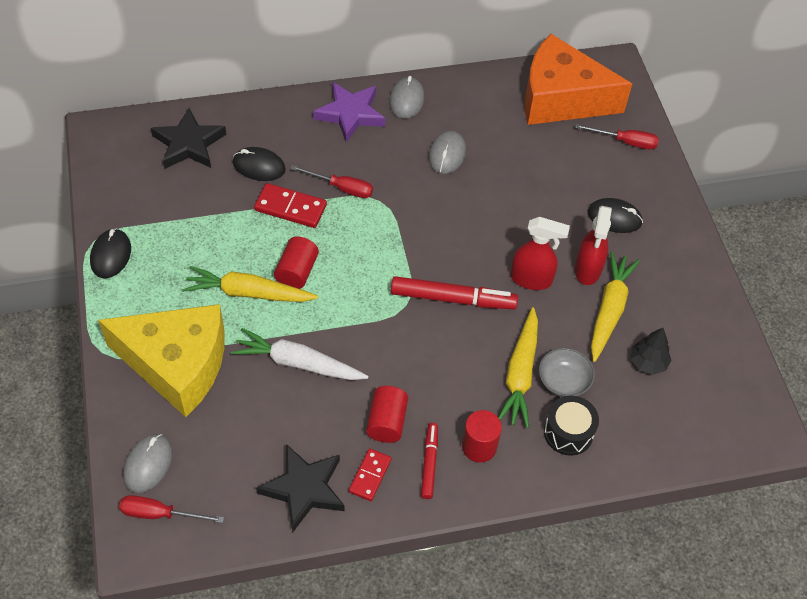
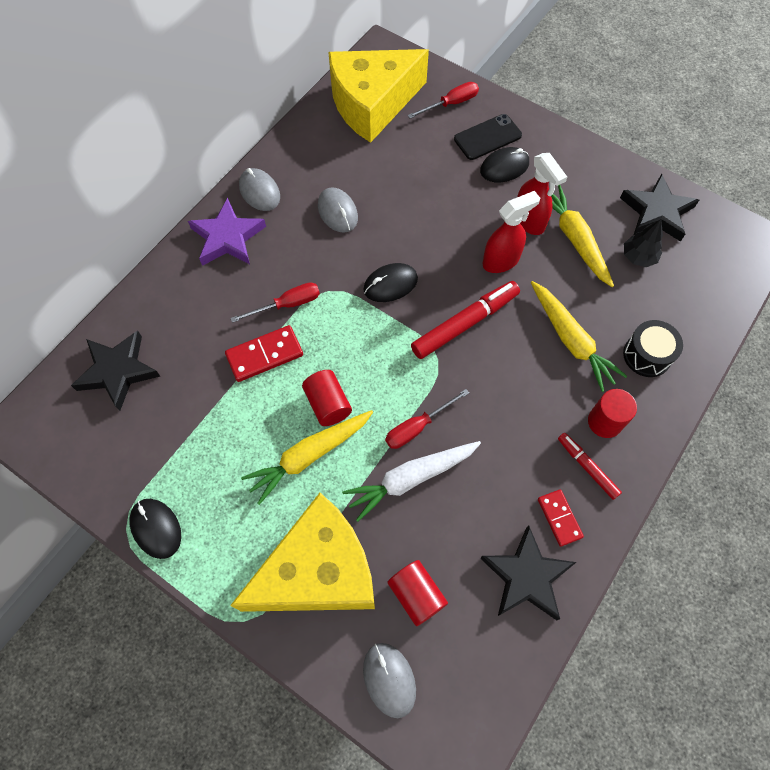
camera: 40 degrees left, 10 degrees up
(160, 514) = (445, 711): red screwdriver -> red screwdriver (417, 427)
(259, 166) = (200, 341): black mouse -> black mouse (390, 284)
(387, 422) = (525, 464): red cylinder -> red cylinder (416, 595)
(561, 98) = (372, 104): orange cheese -> yellow cheese
(563, 381) = (603, 319): grey bowl -> none
(626, 187) = (487, 137): none -> black phone
(705, 344) = (656, 212): none -> black star

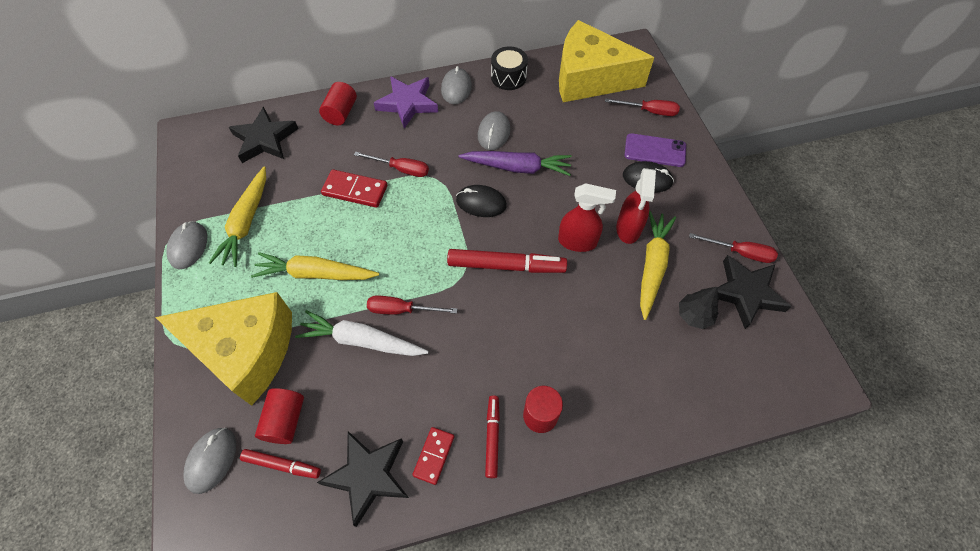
camera: 40 degrees right, 5 degrees down
(156, 528) = (188, 246): black mouse -> grey mouse
(328, 404) = (361, 250): red cylinder -> red cylinder (341, 113)
(390, 230) = (517, 168): none -> purple carrot
(451, 630) = (282, 465): none -> red marker
(487, 137) = (655, 150): black phone -> purple phone
(571, 340) = (574, 336): yellow carrot -> yellow carrot (246, 222)
(625, 182) = (740, 253): none -> red screwdriver
(647, 355) = (626, 394): black drum -> black drum (508, 77)

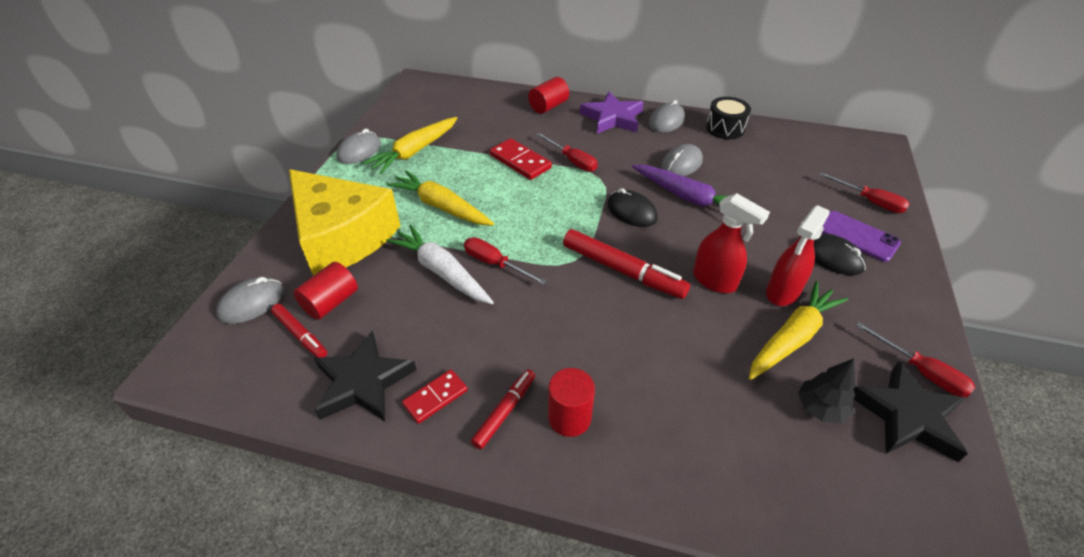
camera: 30 degrees right, 15 degrees down
(264, 139) = (472, 104): black star -> none
(589, 78) = (813, 154): yellow cheese -> none

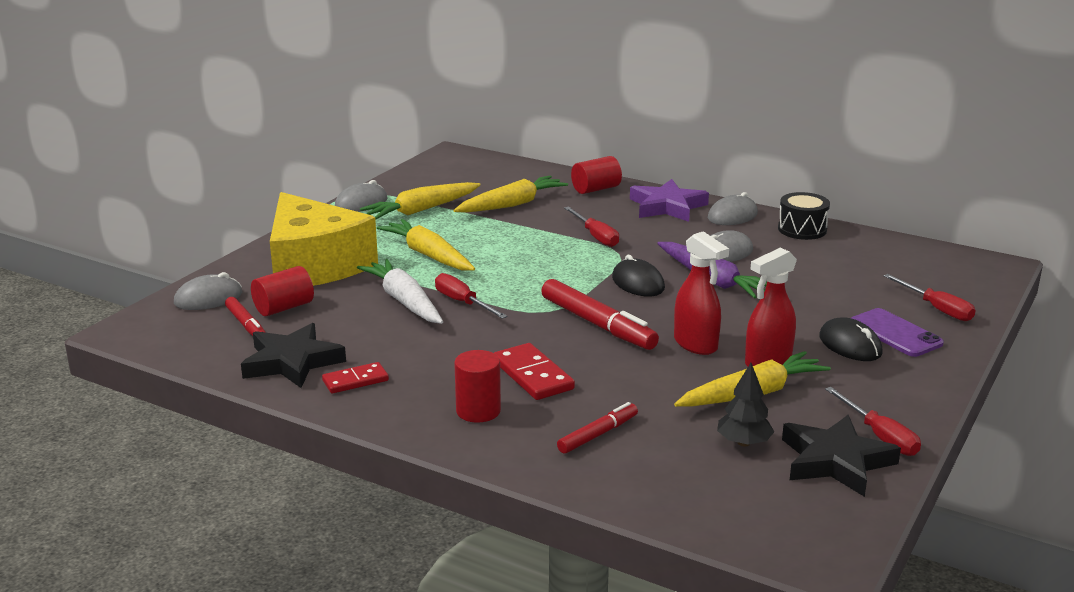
camera: 15 degrees right, 20 degrees down
(488, 134) = (512, 205): none -> yellow carrot
(505, 411) = (417, 398): red marker -> red marker (598, 434)
(520, 161) = (535, 230): red domino -> red domino (532, 375)

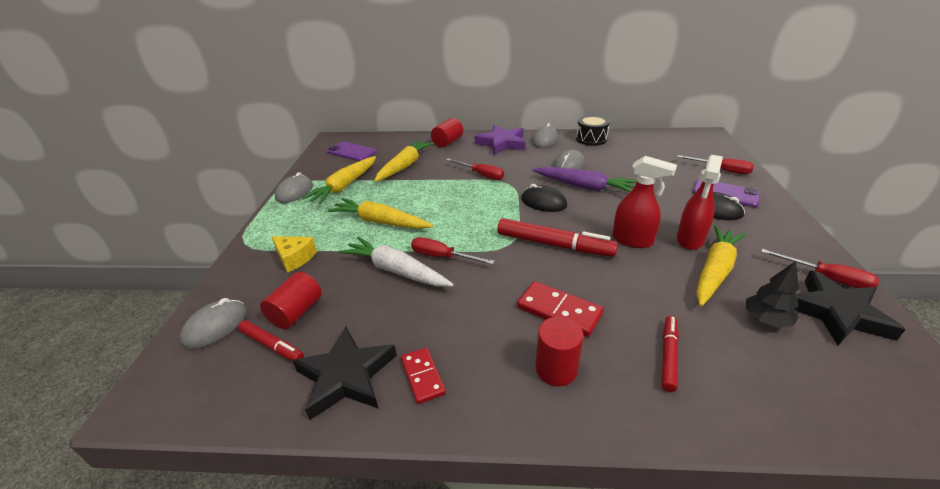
camera: 25 degrees left, 10 degrees up
(314, 265) = (295, 258): yellow cheese -> yellow cheese, size x0.41
(355, 381) = (423, 376): red domino -> red domino turned 60 degrees counterclockwise
(462, 174) = (351, 152): none -> purple phone

